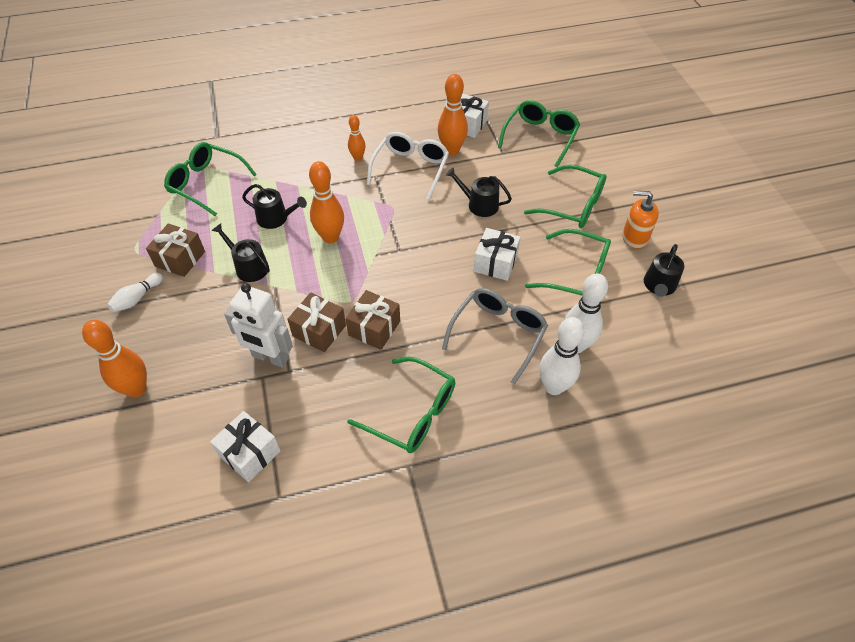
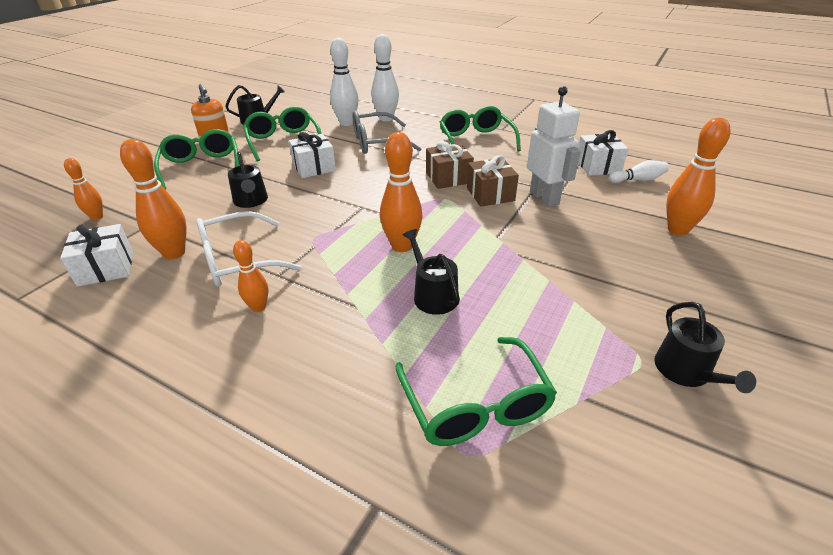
camera: 135 degrees left, 15 degrees down
(137, 298) = (655, 300): white bowling pin -> white bowling pin (638, 180)
(180, 259) = (581, 314): brown gift -> none
(249, 267) = (507, 265): black watering can -> black watering can (686, 372)
(540, 137) = (97, 217): green glasses -> orange bowling pin

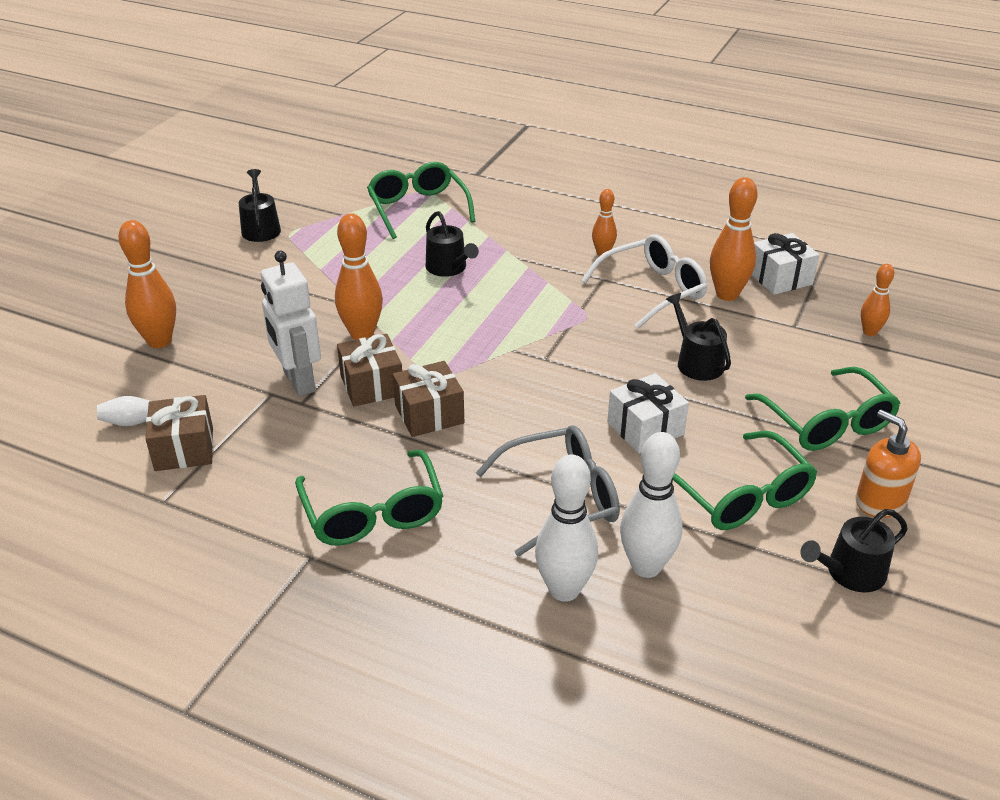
camera: 175 degrees right, 0 degrees up
(402, 246) = (484, 311): orange bowling pin -> orange bowling pin (362, 334)
(598, 166) = (184, 448): white gift -> brown gift

